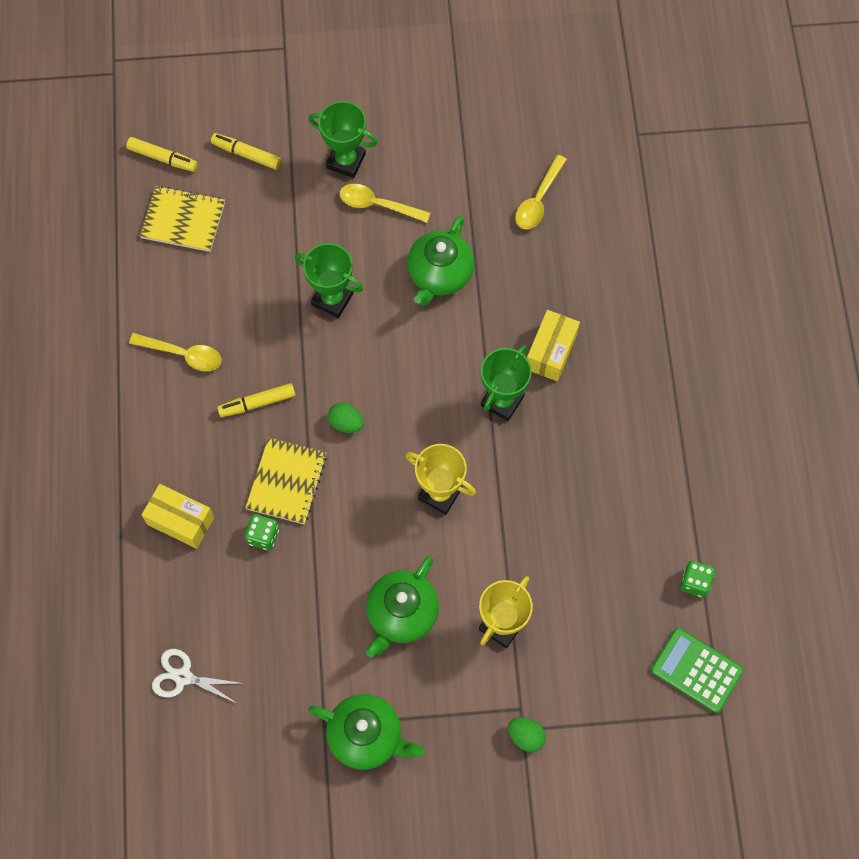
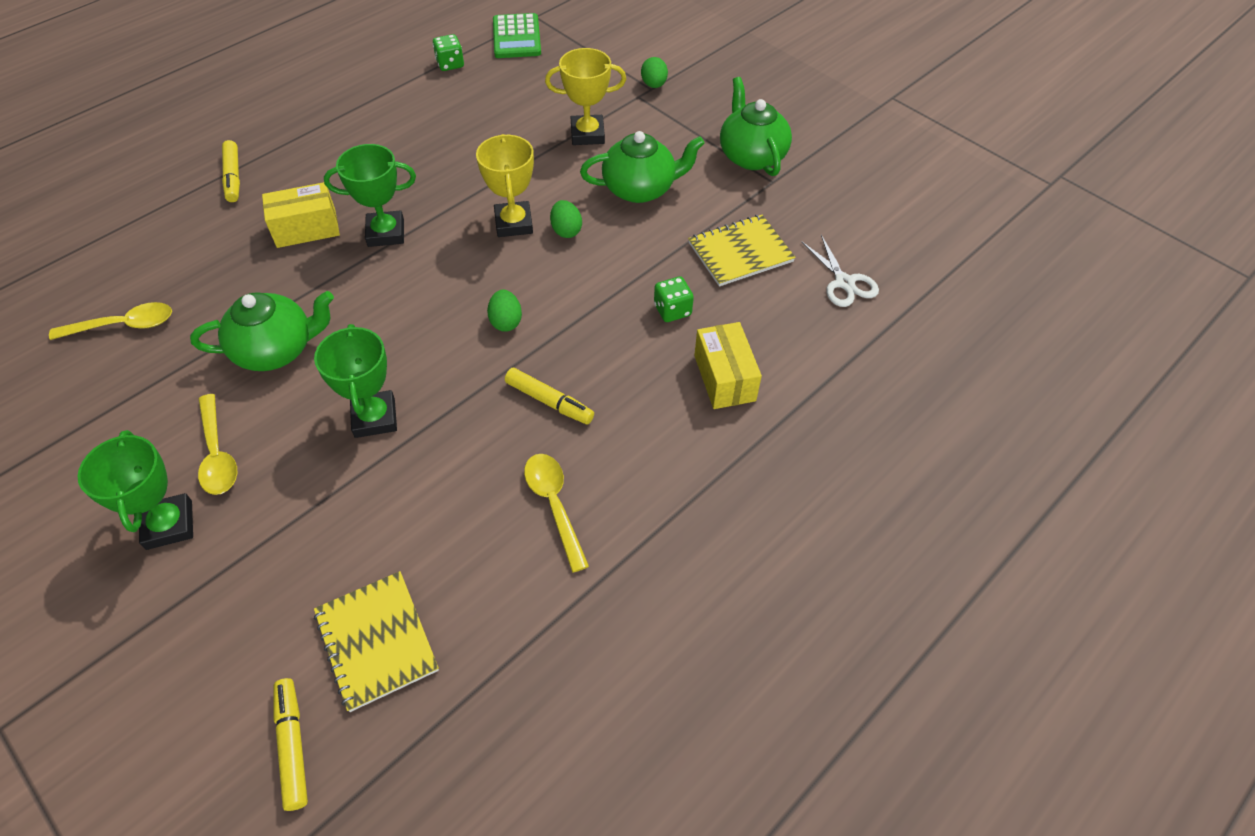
camera: 130 degrees left, 15 degrees down
(246, 154) = (223, 642): yellow marker -> yellow marker (233, 177)
(287, 482) = (606, 327): yellow notebook -> yellow notebook (740, 252)
(401, 525) = (566, 230): none -> green egg

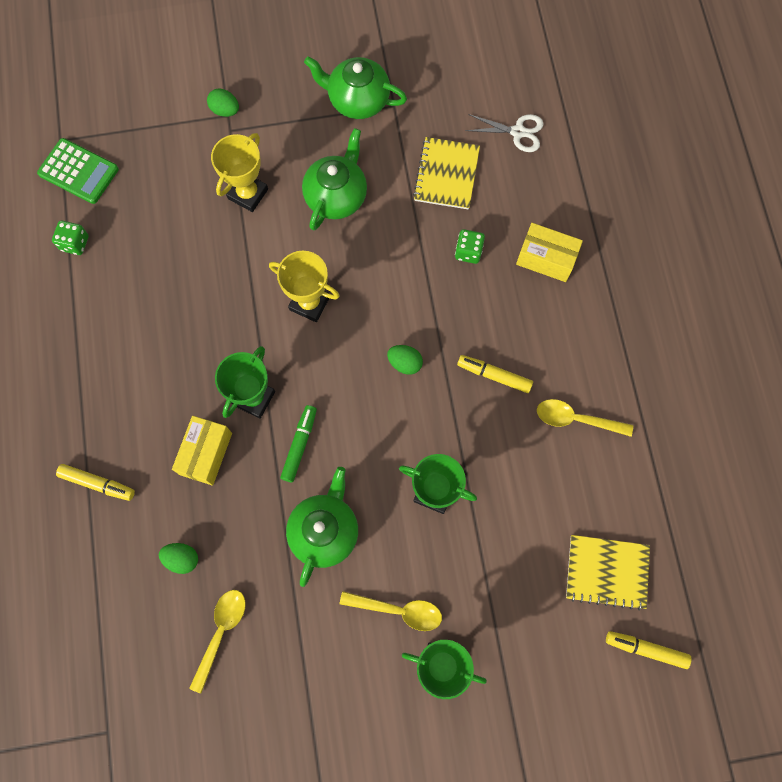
camera: 55 degrees left, 20 degrees up
(359, 287) = (299, 445): none -> green marker
(549, 401) = (494, 375): yellow marker -> yellow marker turned 135 degrees counterclockwise
(566, 230) = (343, 272): green egg -> green egg (182, 559)

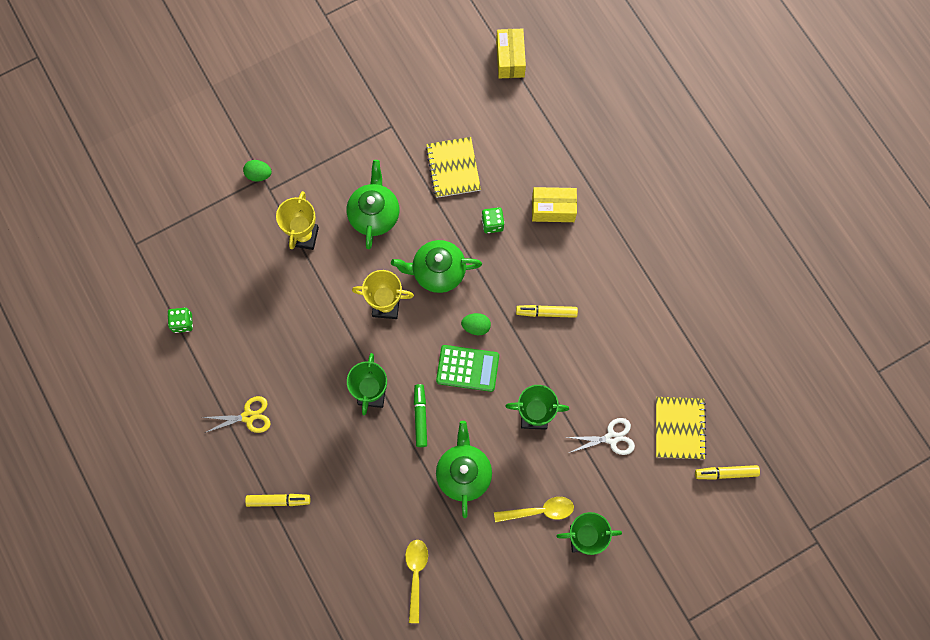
camera: 20 degrees left, 0 degrees up
(78, 171) = (161, 264): green calculator -> green calculator (467, 368)
(104, 374) = (248, 416): none -> yellow scissors
(182, 559) = (365, 532): green egg -> none
(206, 454) = (352, 448): yellow box -> yellow box (510, 59)
(357, 100) = (361, 131): green teapot -> green teapot (437, 272)
(518, 132) = (496, 115): white scissors -> white scissors (612, 438)
(576, 419) = (619, 324): yellow spoon -> none
(607, 572) = (679, 428): yellow notebook -> yellow notebook turned 75 degrees counterclockwise

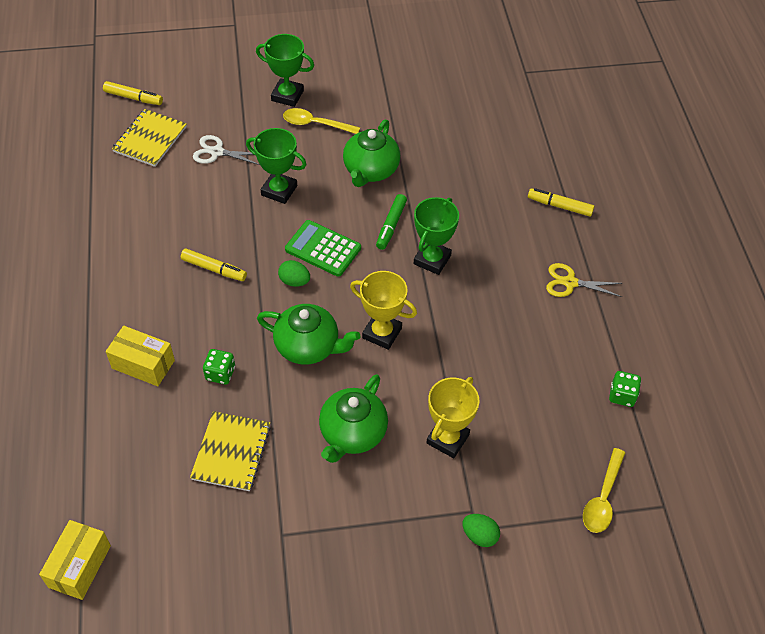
camera: 160 degrees left, 20 degrees down
(416, 575) = (449, 117): yellow spoon -> yellow spoon (603, 498)

